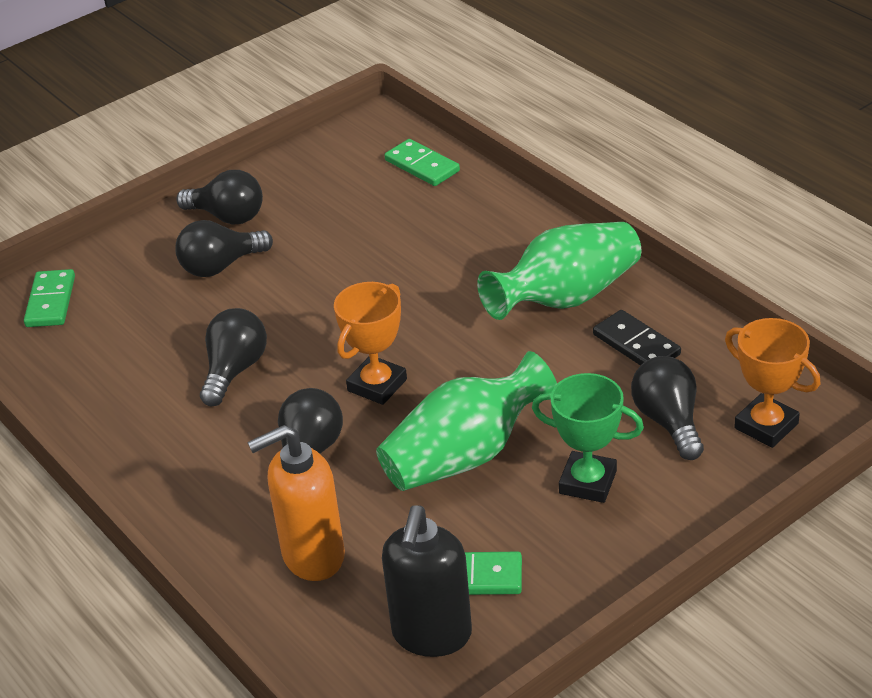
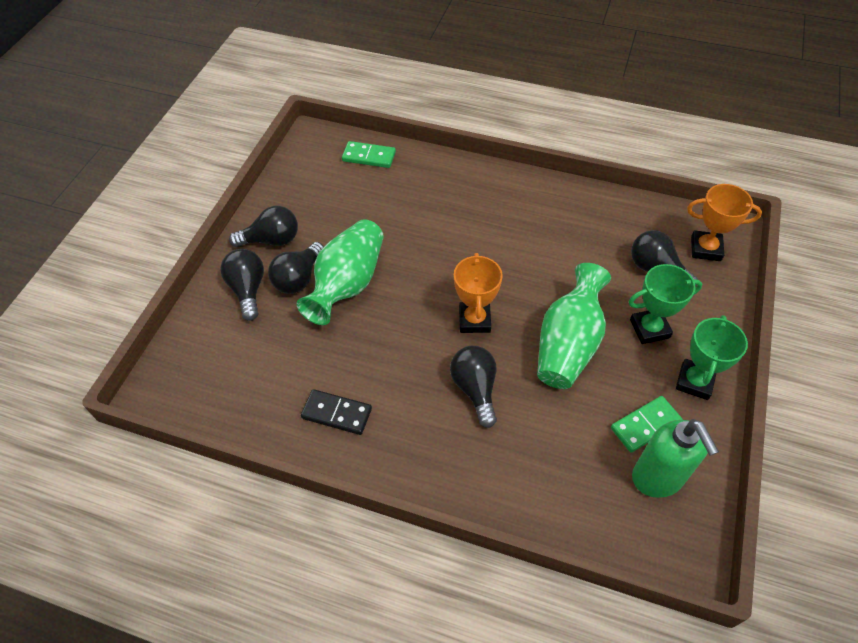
camera: 35 degrees left, 15 degrees up
(51, 301) = (198, 356): green domino -> none
(235, 370) = (375, 351): black light bulb -> black light bulb (248, 290)
(312, 556) = (542, 461): orange soap dispenser -> none
(431, 635) = (658, 478): black soap dispenser -> green soap dispenser
(566, 297) = (531, 212): green vase -> green vase (347, 284)
(585, 561) = (694, 382): none -> green trophy
(636, 345) = (596, 227): black domino -> black domino (336, 413)

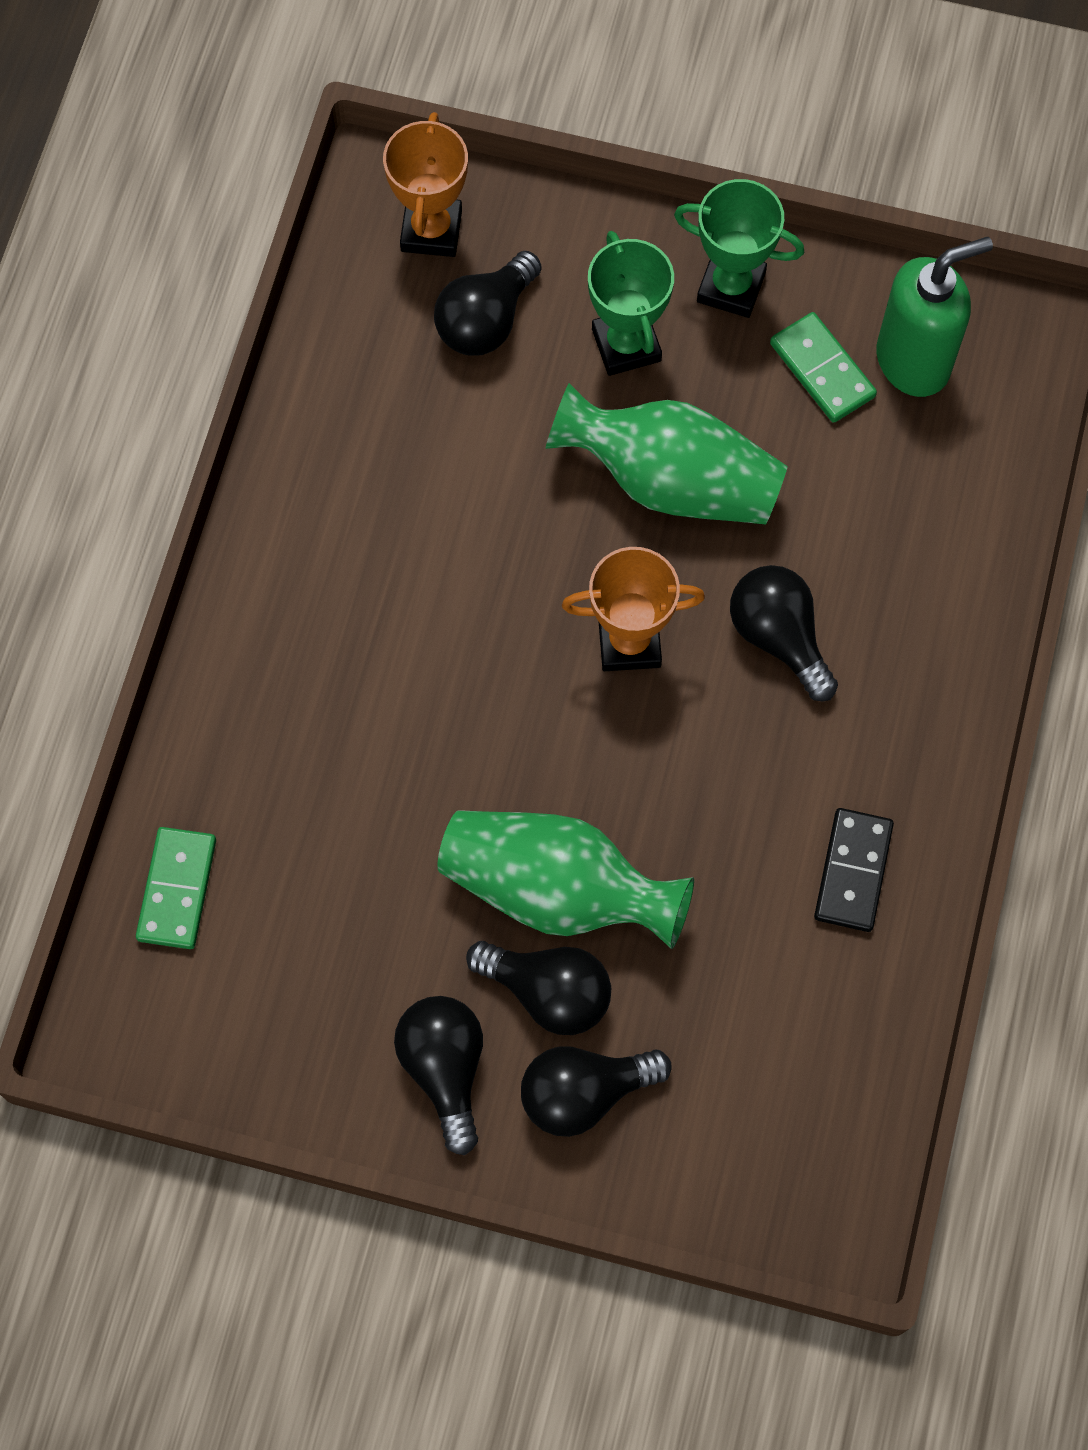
camera: 95 degrees left, 15 degrees up
(475, 389) = (779, 637): black light bulb -> black light bulb turned 75 degrees clockwise

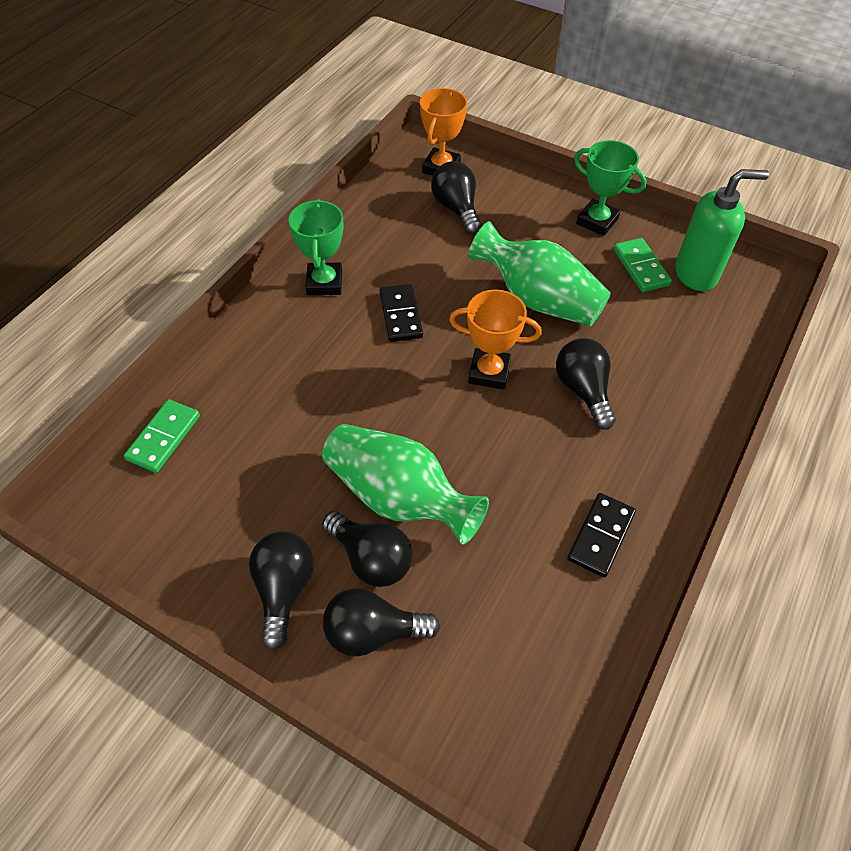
camera: 15 degrees right, 15 degrees down
(460, 571) = (400, 315): none -> black domino
(486, 321) = (456, 209): black light bulb -> black light bulb turned 105 degrees clockwise
(626, 345) = (531, 234): green trophy -> green trophy (324, 283)

